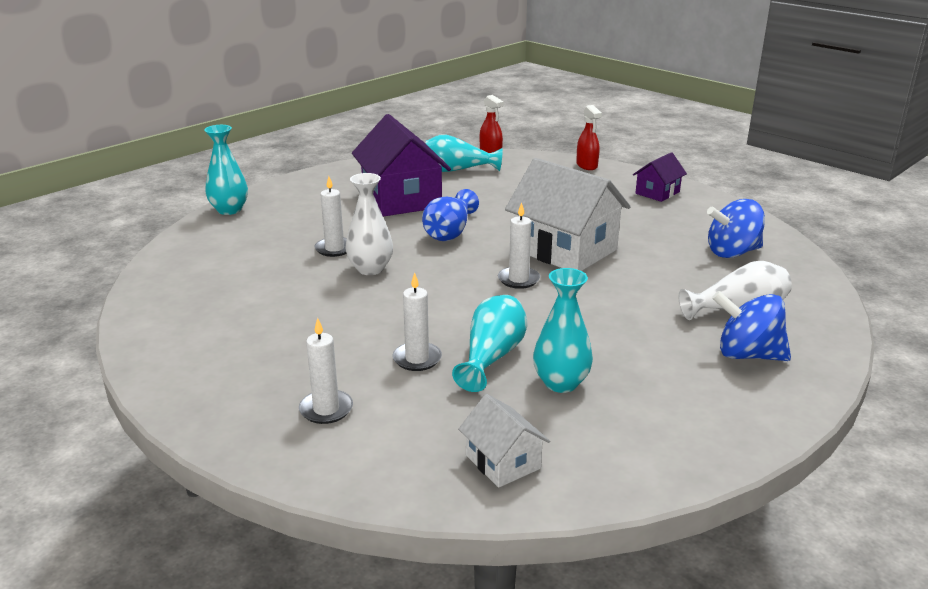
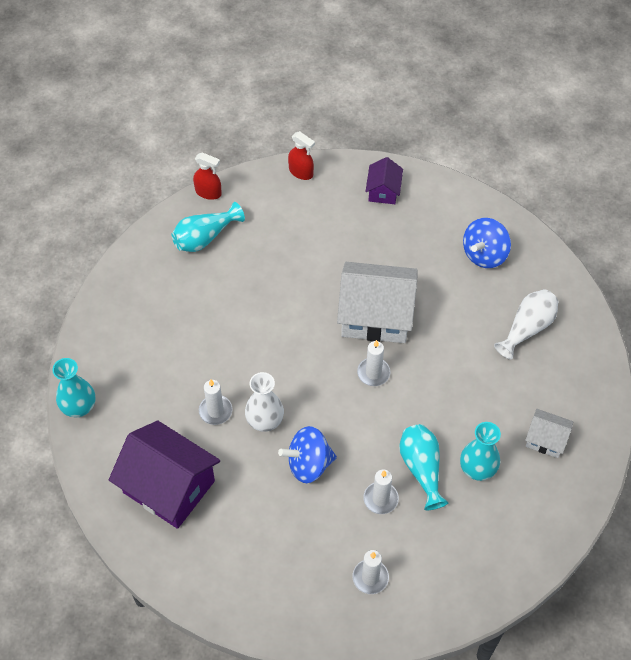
camera: 35 degrees left, 30 degrees up
(401, 199) = (200, 311): purple house -> purple house (169, 487)
(450, 232) = (278, 338): blue vase -> none
(502, 462) = (496, 555): white house -> white house (546, 439)
(747, 355) = (558, 375): blue spinning top -> blue spinning top (308, 464)

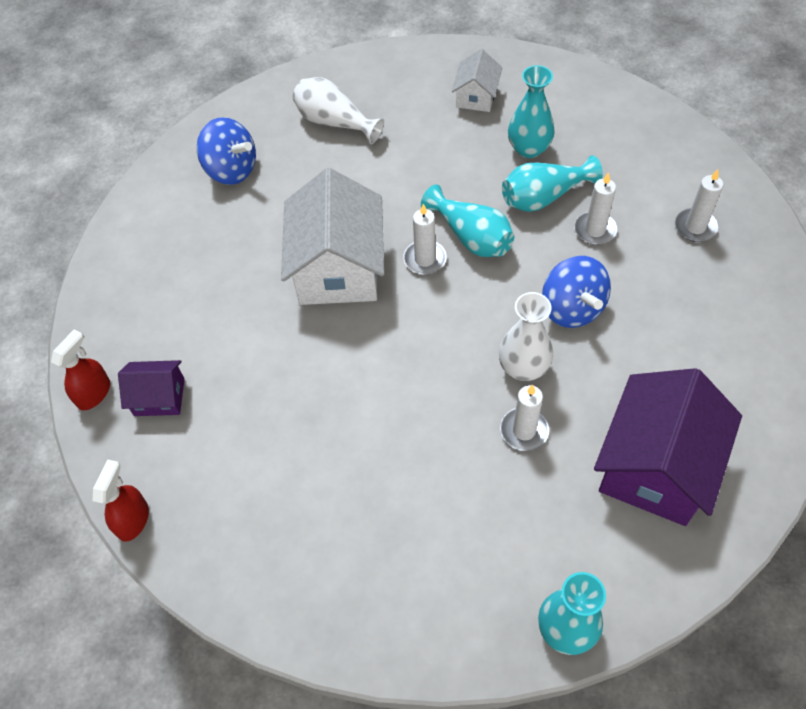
camera: 95 degrees left, 0 degrees up
(205, 237) = (224, 506): turquoise vase -> turquoise vase (471, 237)
(383, 191) = (130, 286): purple house -> purple house (159, 397)

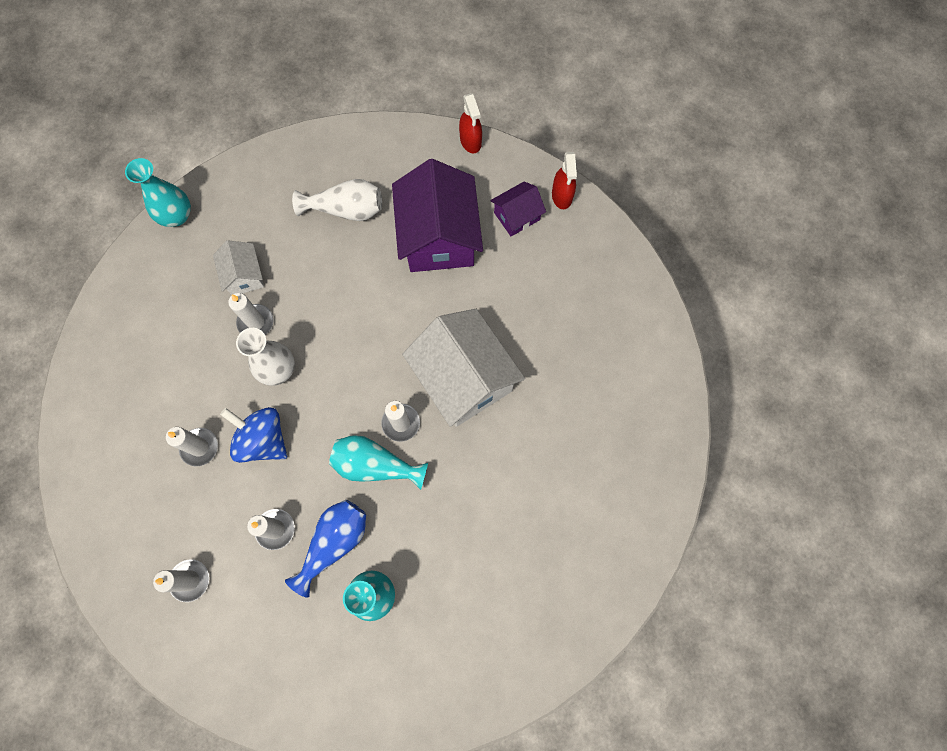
camera: 145 degrees right, 15 degrees up
(231, 170) = (618, 424): blue spinning top -> none
(334, 122) = (568, 527): white vase -> white vase (346, 210)
(476, 96) = (457, 637): white house -> white house (244, 276)
(544, 197) = (334, 543): turquoise vase -> blue vase
(643, 332) = (199, 447): none -> white candle
(656, 466) = (155, 344): purple house -> purple house (438, 237)

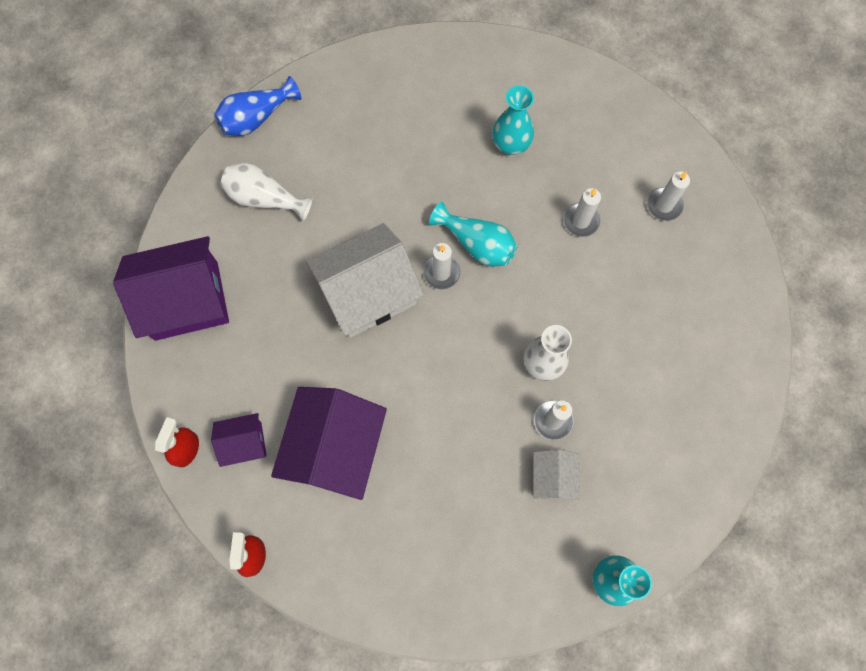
camera: 160 degrees left, 0 degrees up
(199, 447) = (634, 314): white candle -> none
(263, 440) = (573, 301): blue spinning top -> none
(334, 543) = (532, 193): blue vase -> blue vase (256, 118)
(346, 210) = (422, 518): white vase -> white vase (265, 198)
(463, 378) = (368, 293): white house -> white house turned 75 degrees clockwise
(627, 313) = (186, 300): none -> purple house

